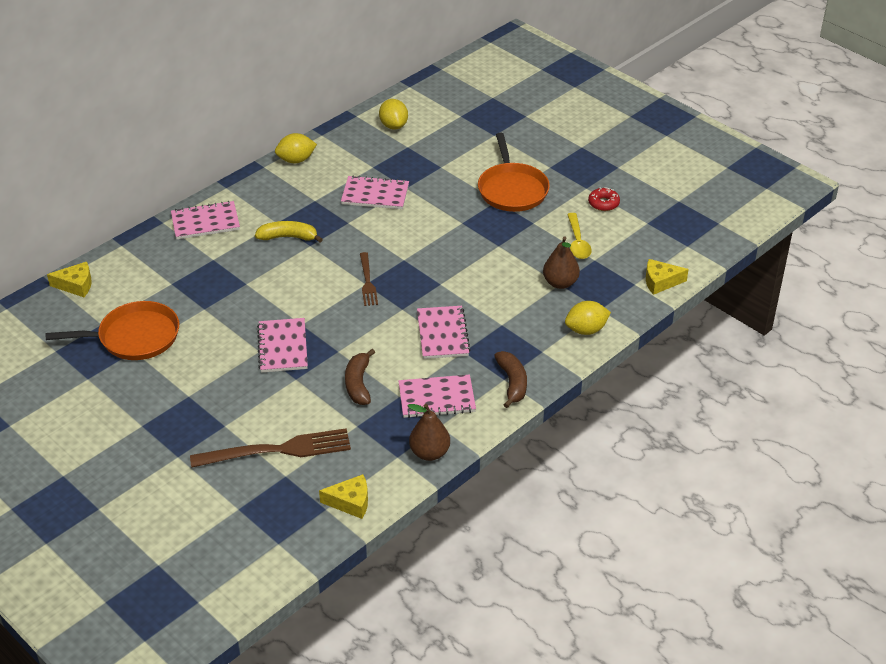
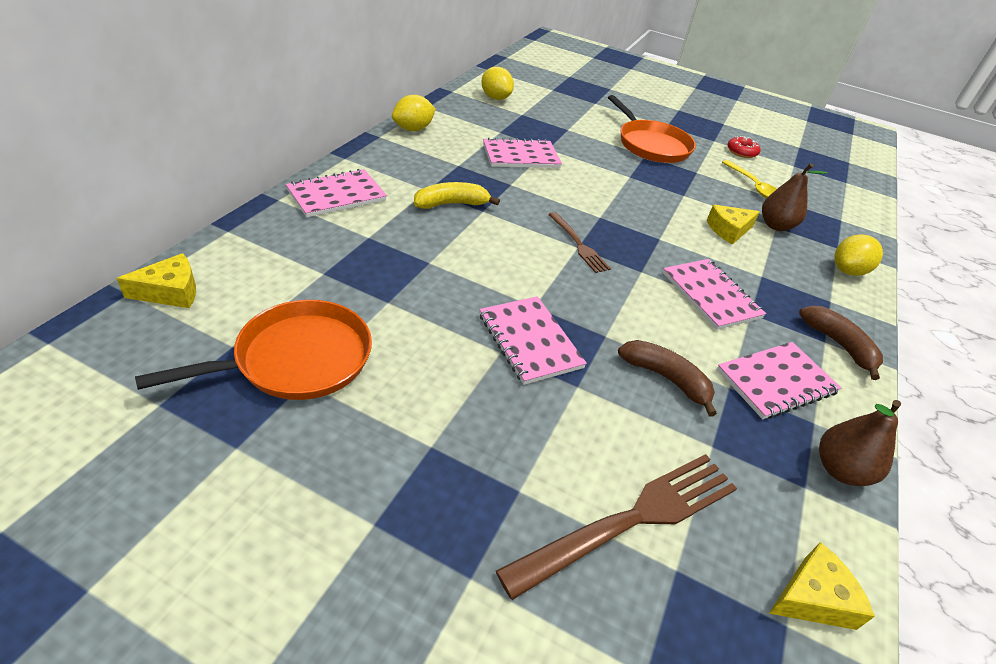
camera: 25 degrees left, 0 degrees up
(358, 384) = (666, 379): brown banana -> brown banana turned 150 degrees clockwise
(660, 282) = (860, 215): yellow cheese -> yellow cheese (728, 230)

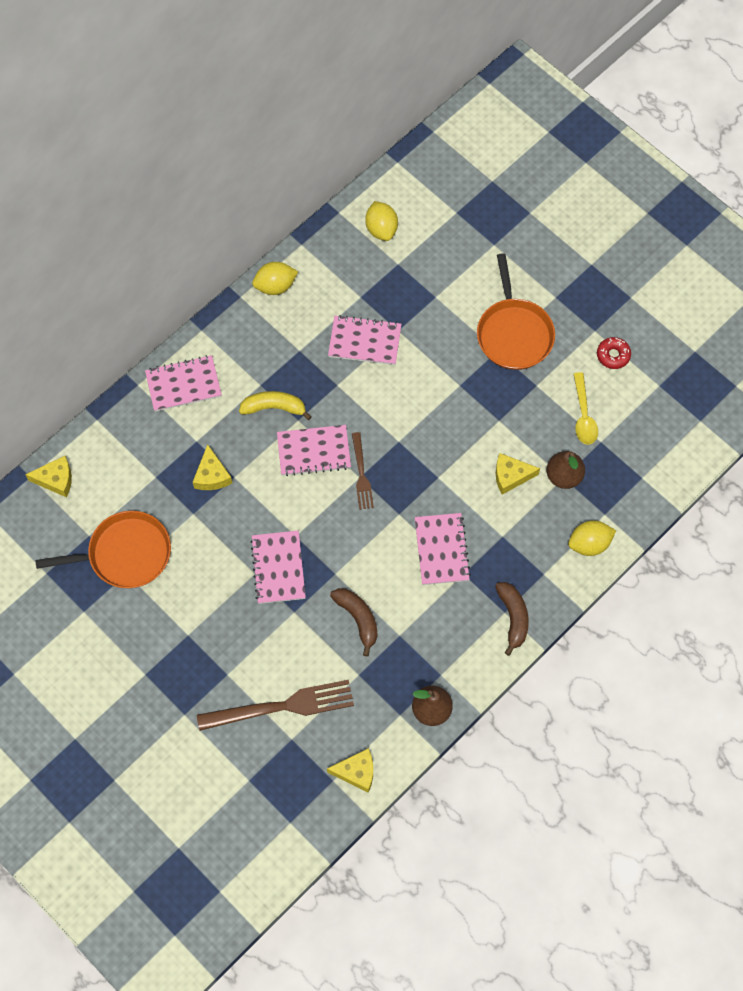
camera: 25 degrees right, 25 degrees up
(400, 264) = (212, 475): none -> yellow cheese
(776, 381) = (437, 638): pink notebook -> pink notebook (313, 451)

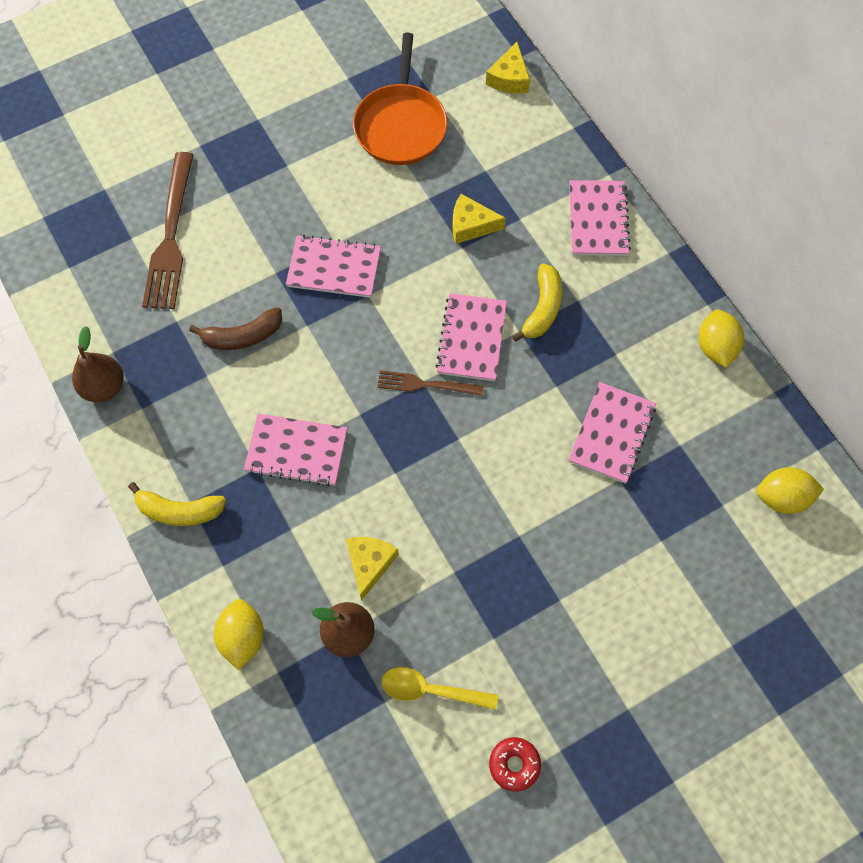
camera: 105 degrees right, 0 degrees up
(356, 772) = (67, 292): yellow cheese -> none
(513, 617) = (179, 511): brown banana -> yellow banana
(514, 334) = (581, 631): orange pan -> none

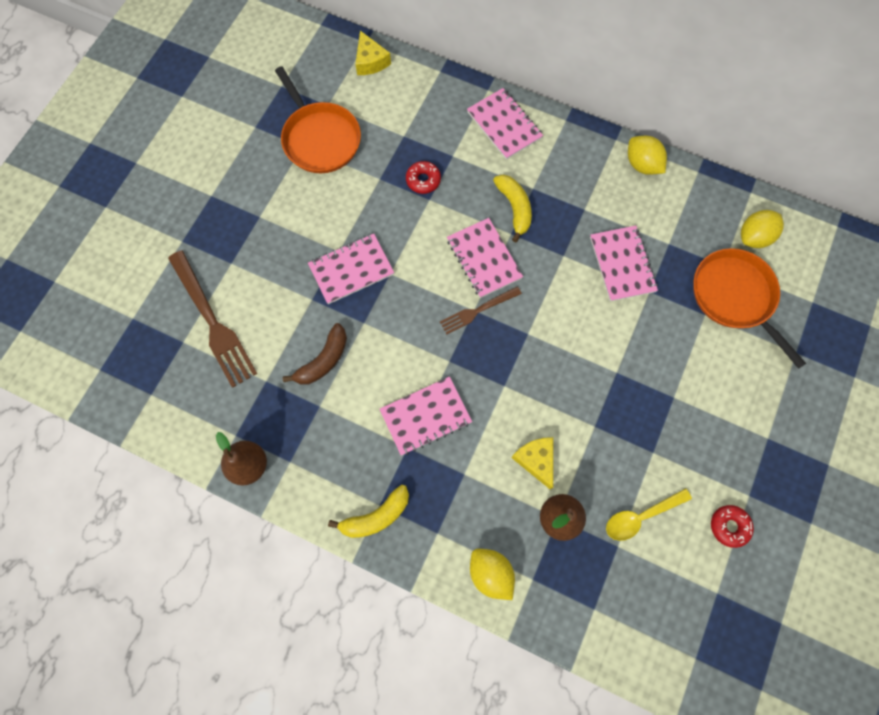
camera: 35 degrees left, 5 degrees up
(471, 225) = (423, 180): yellow cheese -> red donut
(709, 544) = (735, 297): none -> orange pan

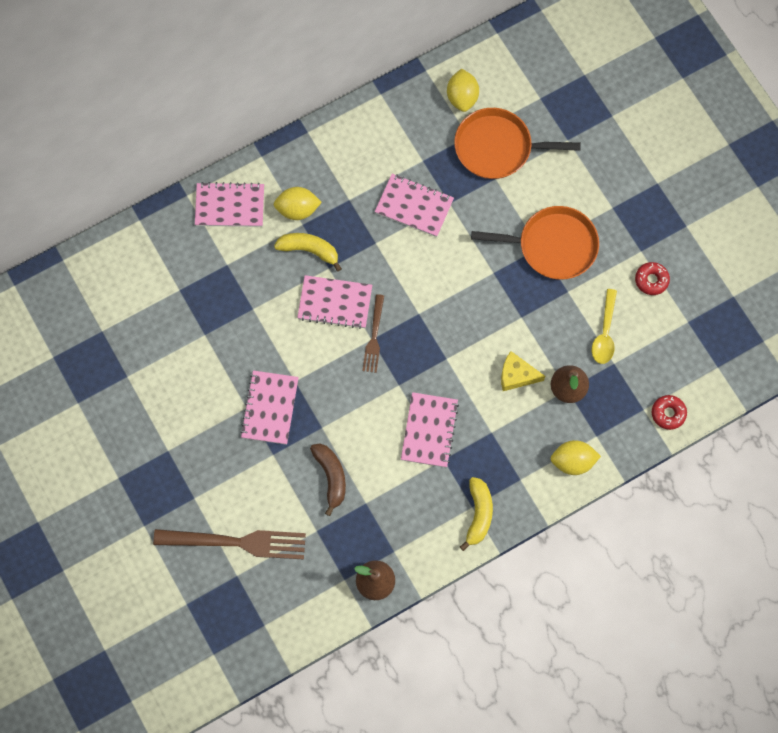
camera: 55 degrees left, 0 degrees up
(320, 139) = (131, 357): orange pan -> orange pan (553, 246)
(370, 61) = (85, 269): yellow cheese -> none
(423, 180) = (232, 302): red donut -> red donut (668, 413)
(642, 165) = (344, 130): yellow lemon -> yellow lemon (297, 209)

